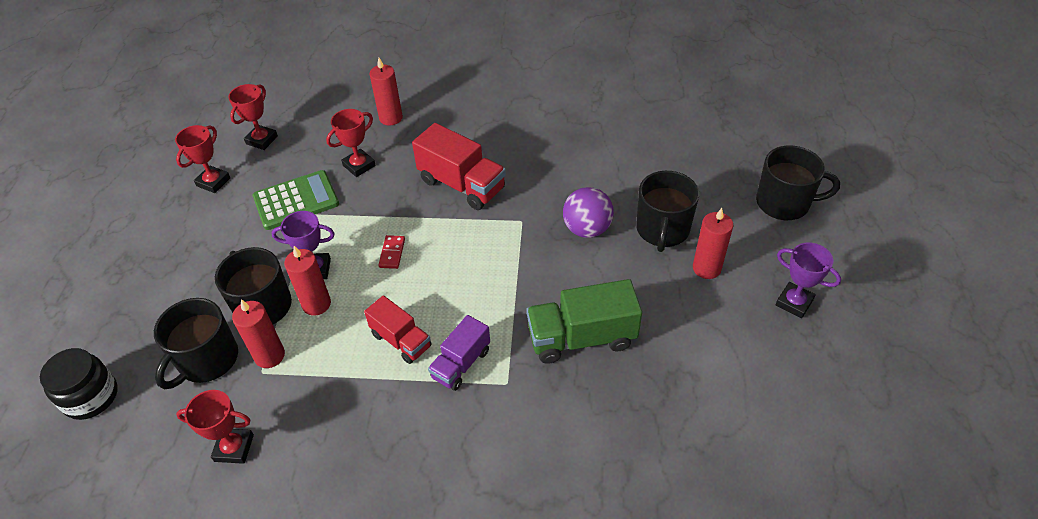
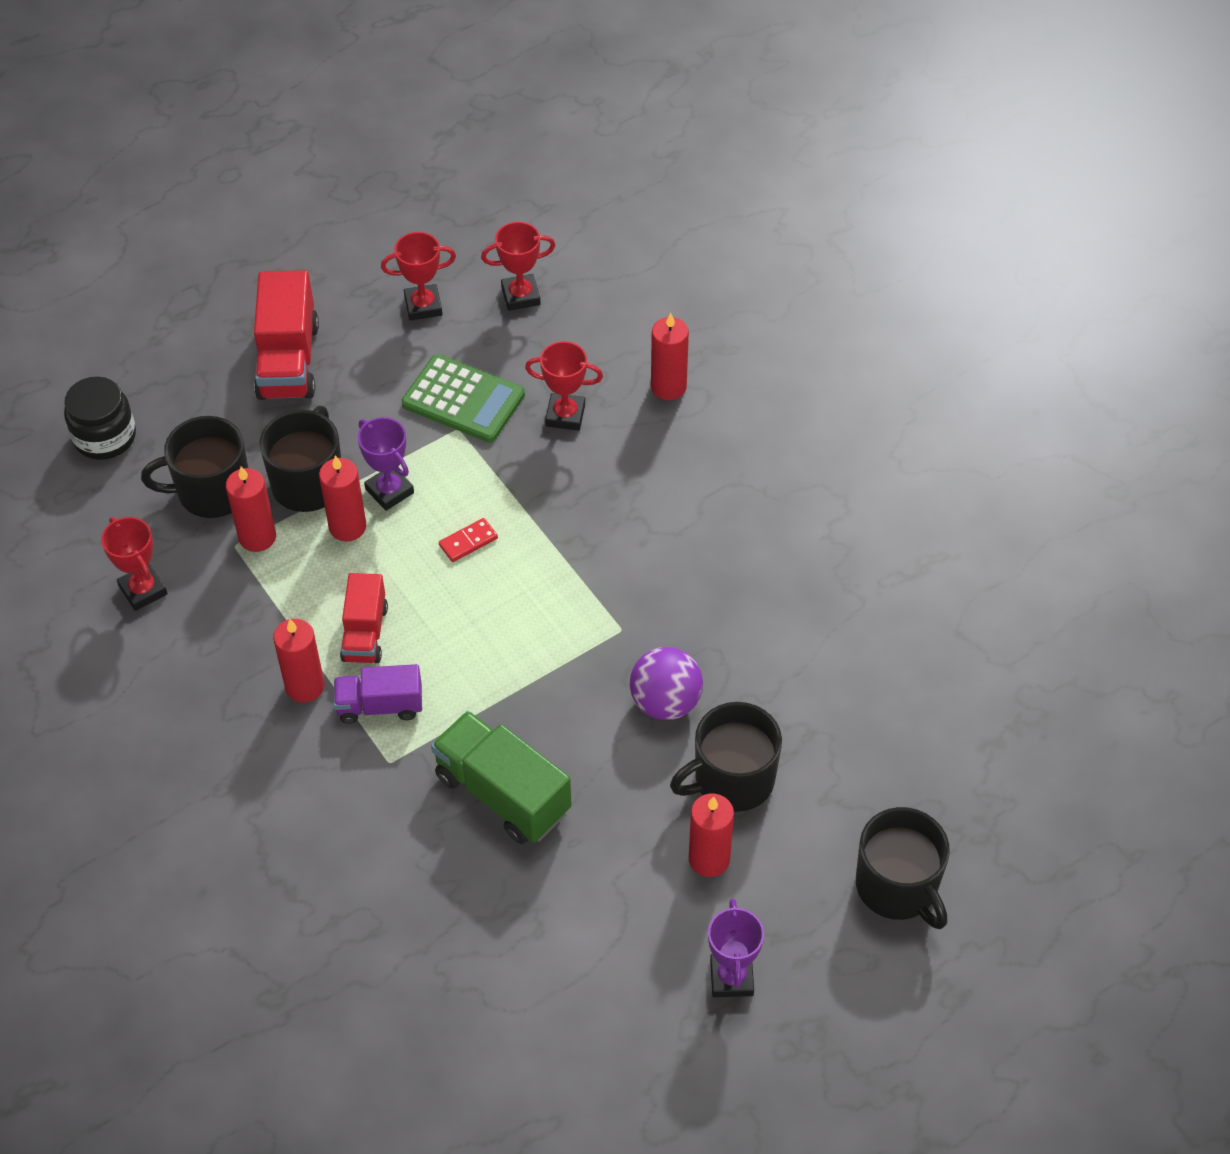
camera: 50 degrees right, 5 degrees up
(407, 396) = (305, 686): none -> red candle
(462, 185) = (625, 534): red truck -> red truck (288, 361)

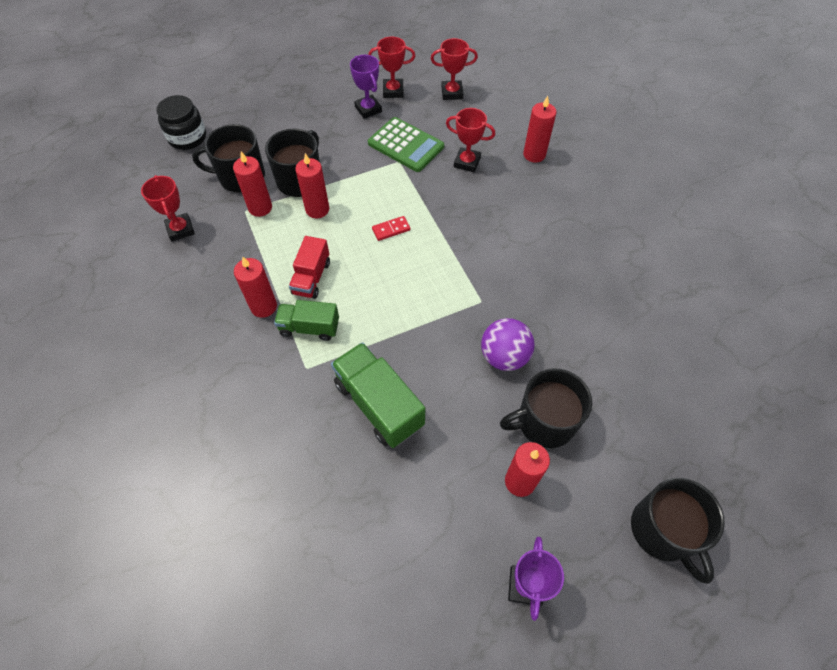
camera: 10 degrees right, 5 degrees up
(288, 361) = (307, 110): red truck -> none
(380, 706) = (309, 327): purple truck -> green truck
(389, 491) = (348, 192): purple trophy -> purple trophy (368, 109)

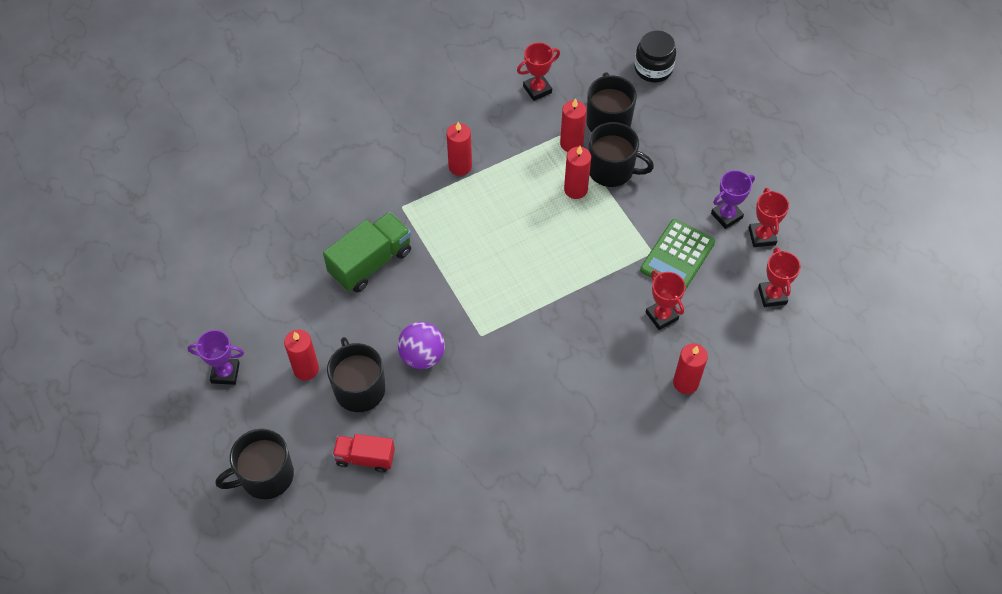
camera: 85 degrees right, 0 degrees up
(309, 327) = (441, 203): green truck -> none
(311, 278) = (494, 197): red truck -> red truck (365, 458)
(391, 229) = (558, 253): red domino -> none
(467, 162) = (661, 316): red trophy -> red trophy turned 45 degrees counterclockwise

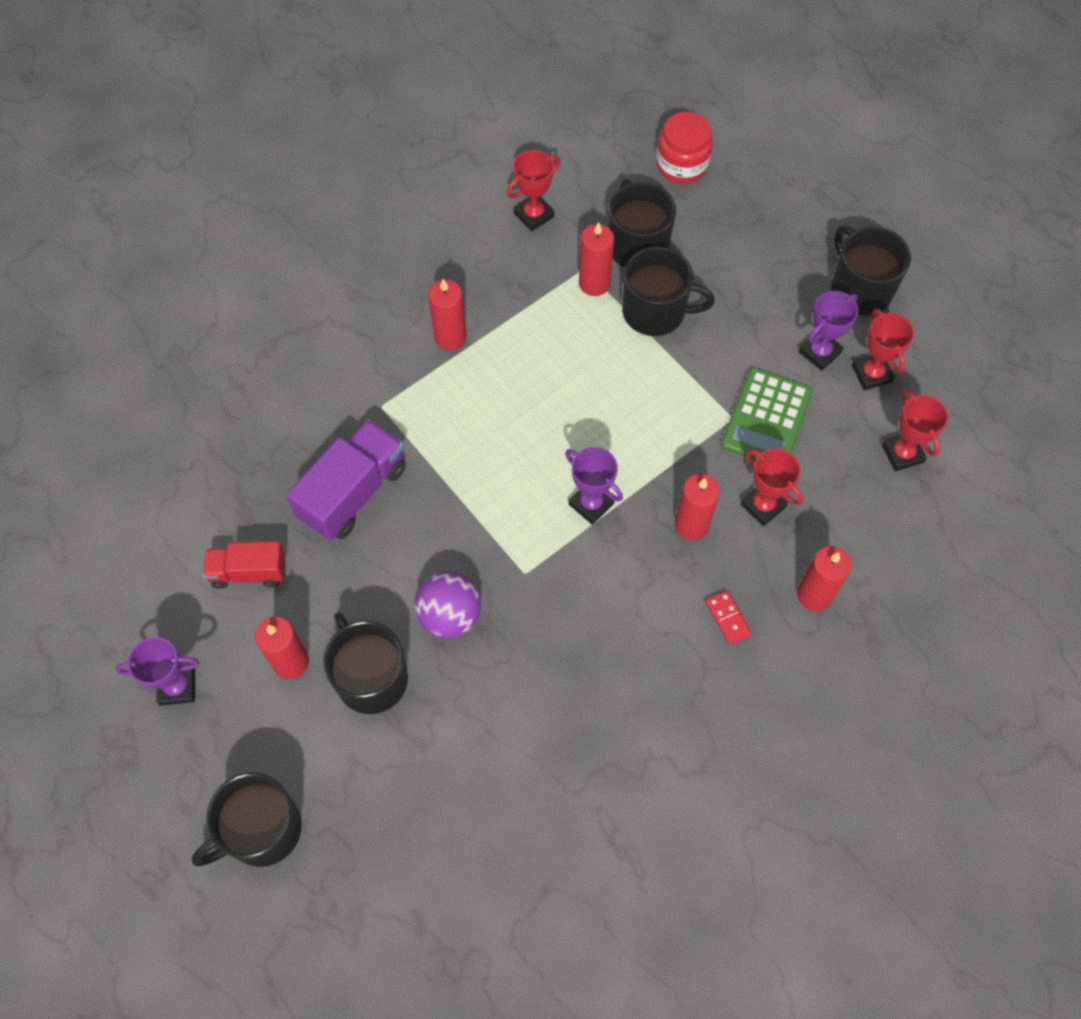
camera: 10 degrees left, 5 degrees up
(365, 458) = (398, 778): red truck -> red truck (249, 572)
(371, 262) = (353, 493): green truck -> purple truck
(538, 296) = (591, 504): none -> purple trophy
(575, 189) = (612, 346): red candle -> red candle (691, 525)
(619, 389) = (728, 618): none -> red domino
(653, 68) = (682, 164): black jar -> red jar
(766, 176) = (859, 289): none -> black mug

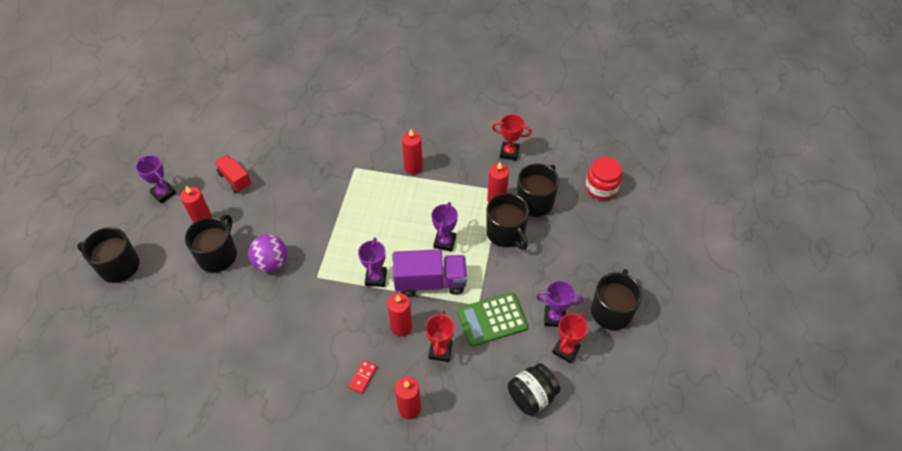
camera: 50 degrees right, 10 degrees down
(353, 493) = (303, 187): purple truck -> purple truck (430, 282)
(607, 387) = (445, 242): none -> purple trophy
(902, 453) = (531, 396): red trophy -> black jar

